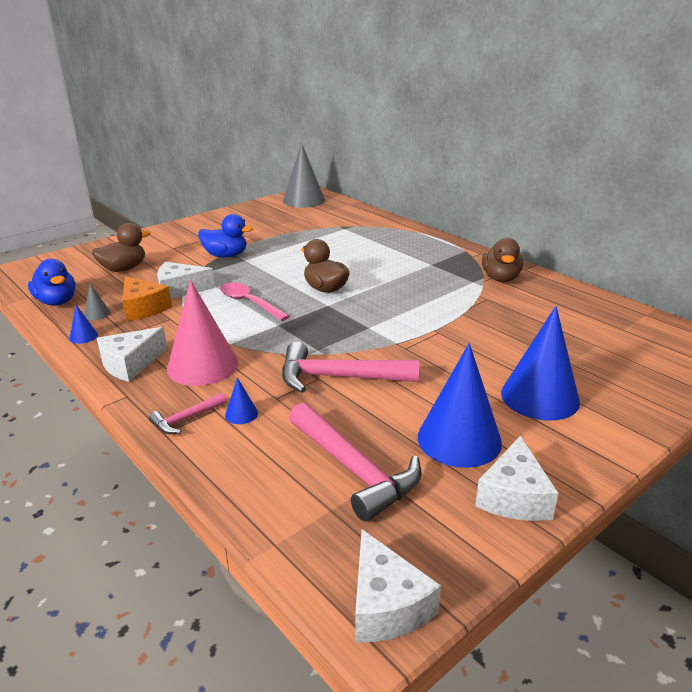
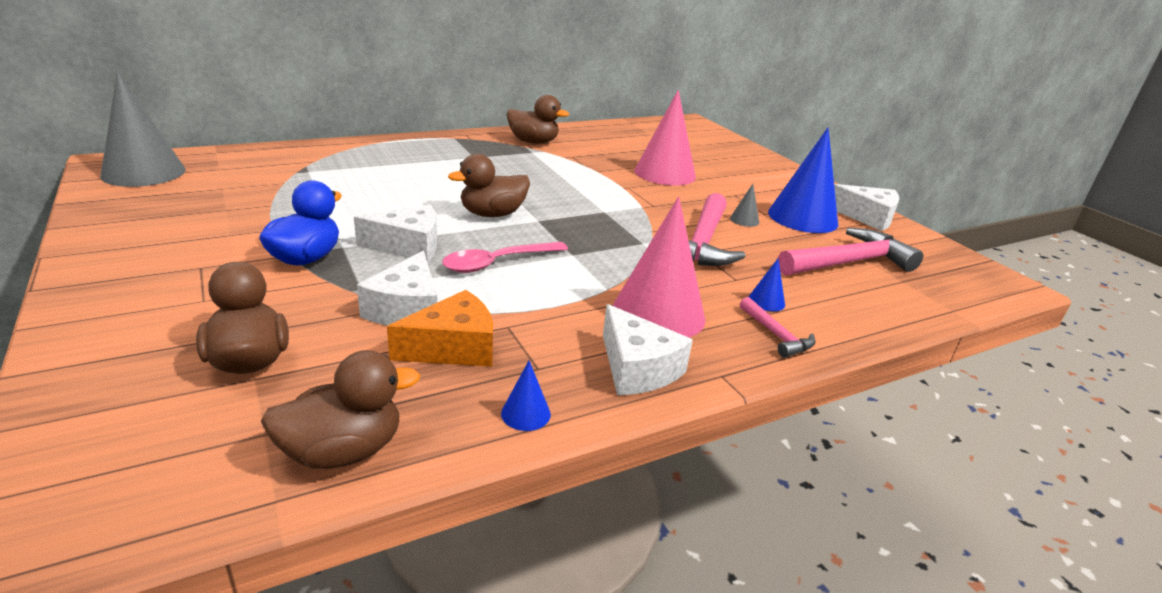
camera: 80 degrees left, 0 degrees up
(57, 302) = (343, 451): blue duck -> brown duck
(97, 314) = (442, 397): grey cone -> grey cone (744, 220)
(386, 605) = (992, 279): white cheese -> white cheese (408, 246)
(499, 347) = (665, 173): none -> pink cone
(540, 397) = (744, 180): blue cone -> none

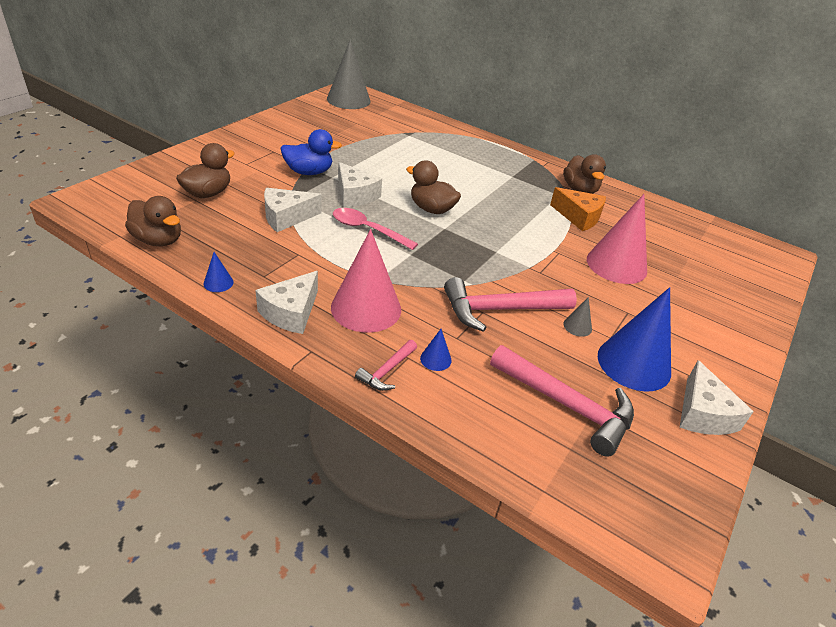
camera: 60 degrees right, 10 degrees up
(453, 347) = (261, 243): orange cheese -> orange cheese (579, 217)

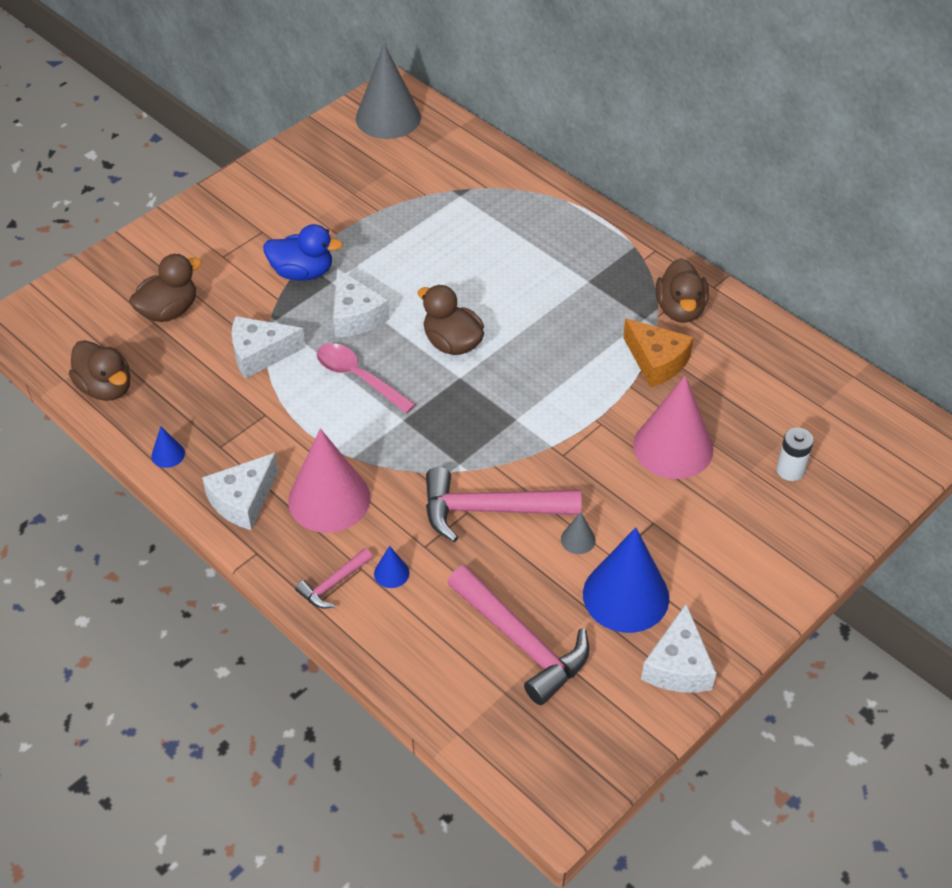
camera: 15 degrees right, 10 degrees up
(704, 275) = (790, 470): none -> white battery

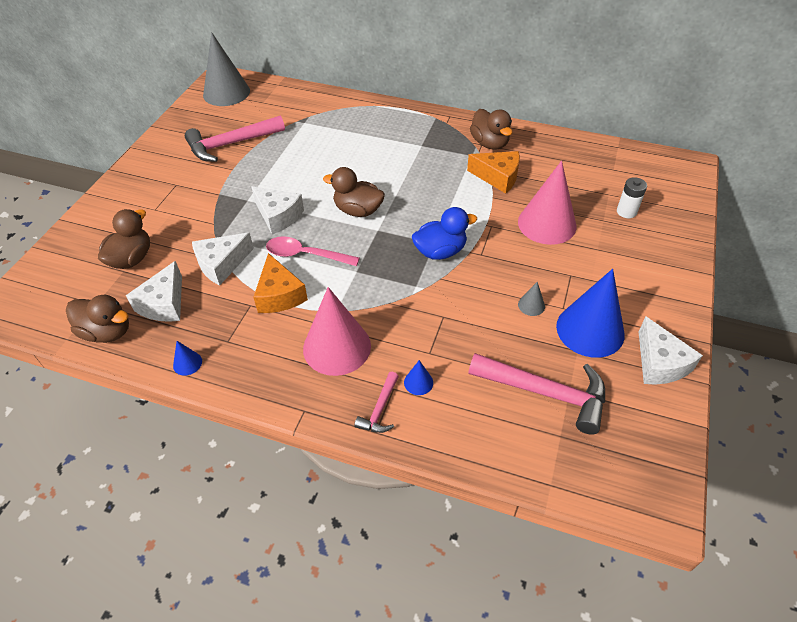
camera: 25 degrees left, 0 degrees up
(243, 500) = (269, 374): white cheese -> white cheese (164, 304)
(302, 272) = (222, 201): blue duck -> blue duck (440, 251)
(302, 415) = (279, 295): none -> orange cheese
(490, 510) = (458, 309): pink hammer -> pink hammer (231, 144)

